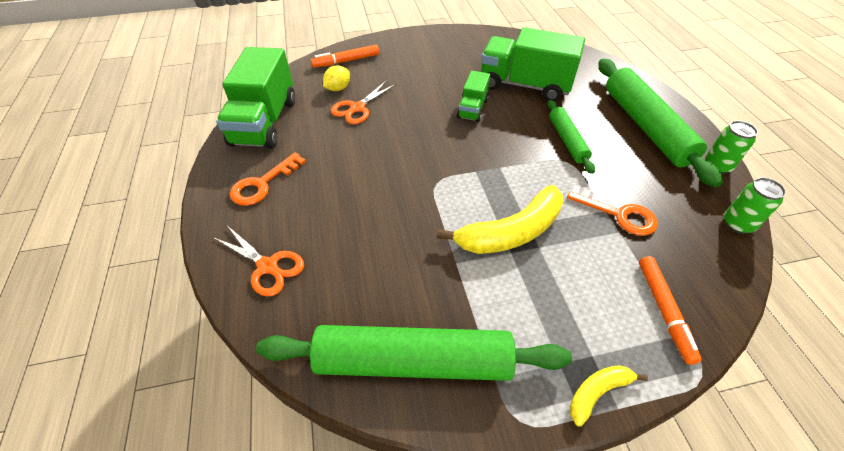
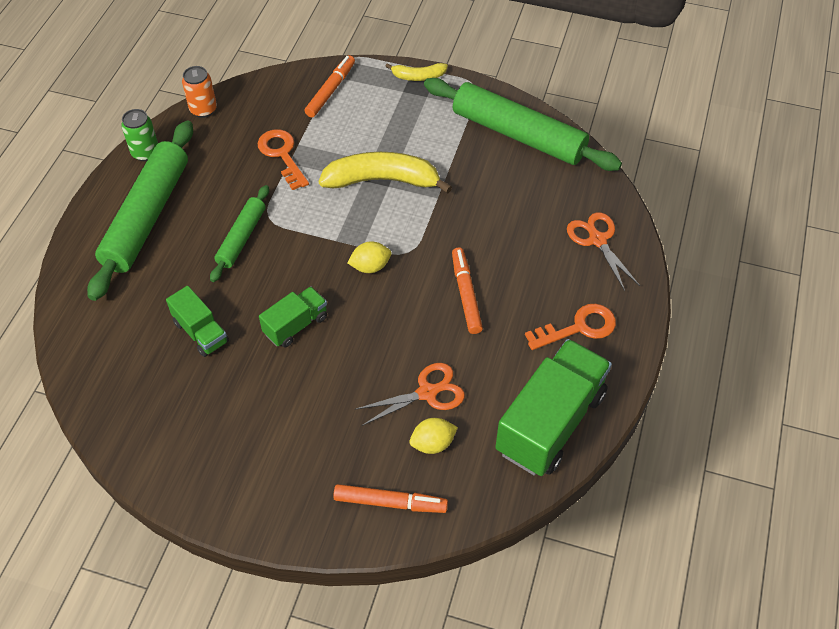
camera: 150 degrees left, 5 degrees up
(368, 171) = (465, 294): none -> orange marker
(456, 160) = (370, 266): none -> yellow lemon
(525, 85) = (201, 332): green truck -> green truck, size x0.52
(737, 224) = (203, 109): green can -> orange can

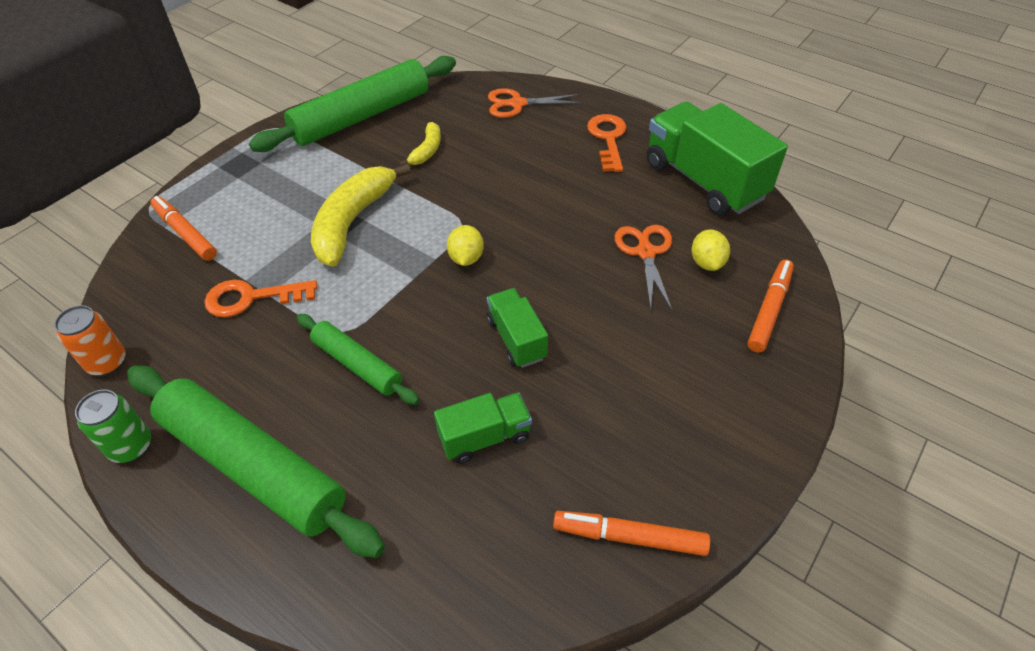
camera: 70 degrees left, 5 degrees down
(418, 76) = (227, 161): yellow banana -> yellow banana (427, 150)
(465, 294) = (537, 197): orange marker -> orange marker (629, 537)

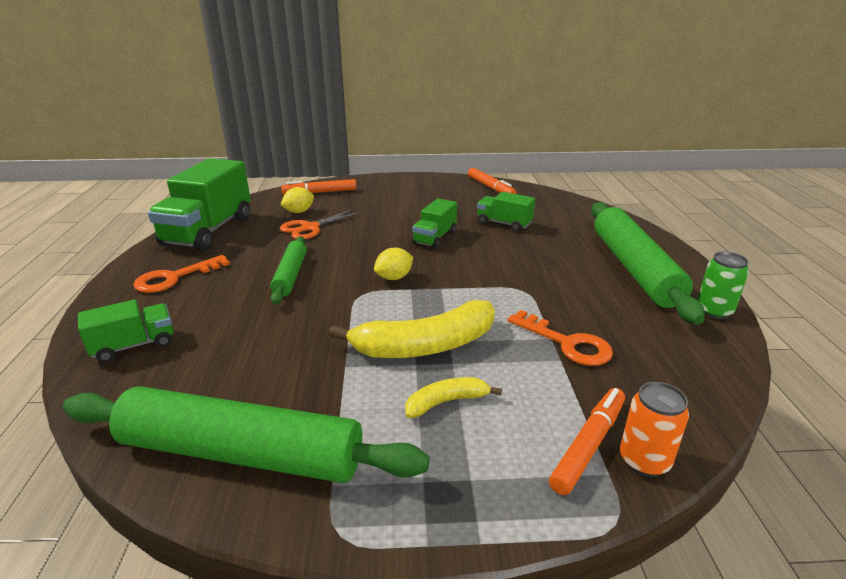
camera: 130 degrees left, 20 degrees down
(107, 363) = (723, 369): orange can -> orange can (644, 461)
(185, 233) = (588, 445): orange marker -> orange marker turned 150 degrees counterclockwise
(357, 364) = (531, 272): green rolling pin -> green rolling pin (290, 275)
(427, 150) = (274, 361): yellow banana -> yellow banana (446, 402)
(517, 104) = (134, 345): orange scissors -> green truck

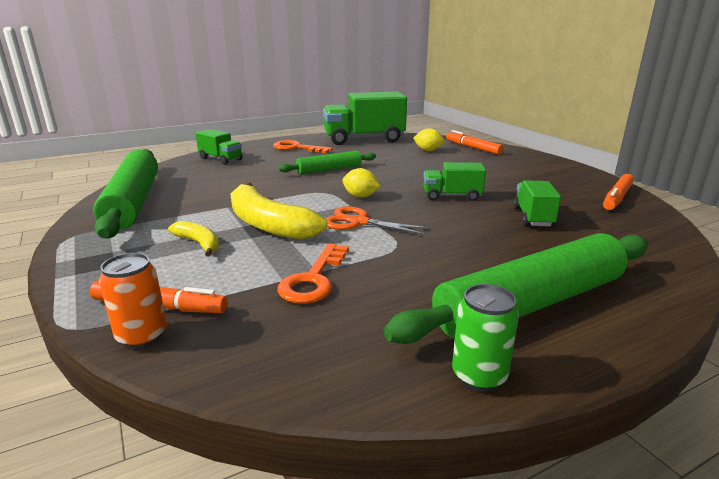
camera: 65 degrees right, 5 degrees down
(310, 228) = (407, 158): orange scissors -> orange scissors (358, 222)

